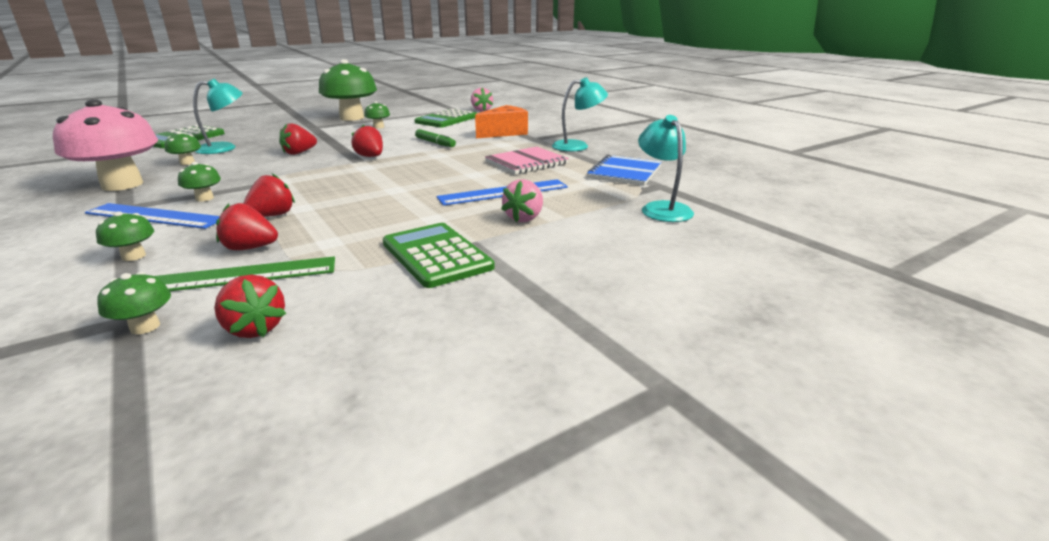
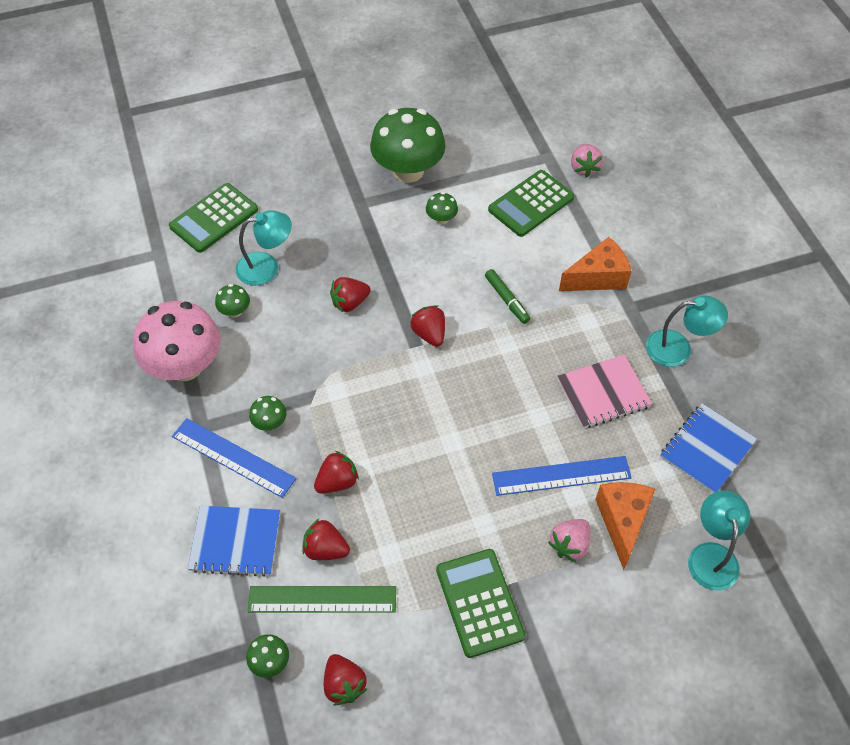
camera: 15 degrees right, 30 degrees up
(133, 256) = (235, 541): green mushroom -> blue notebook
(570, 204) = (622, 522): none -> orange cheese

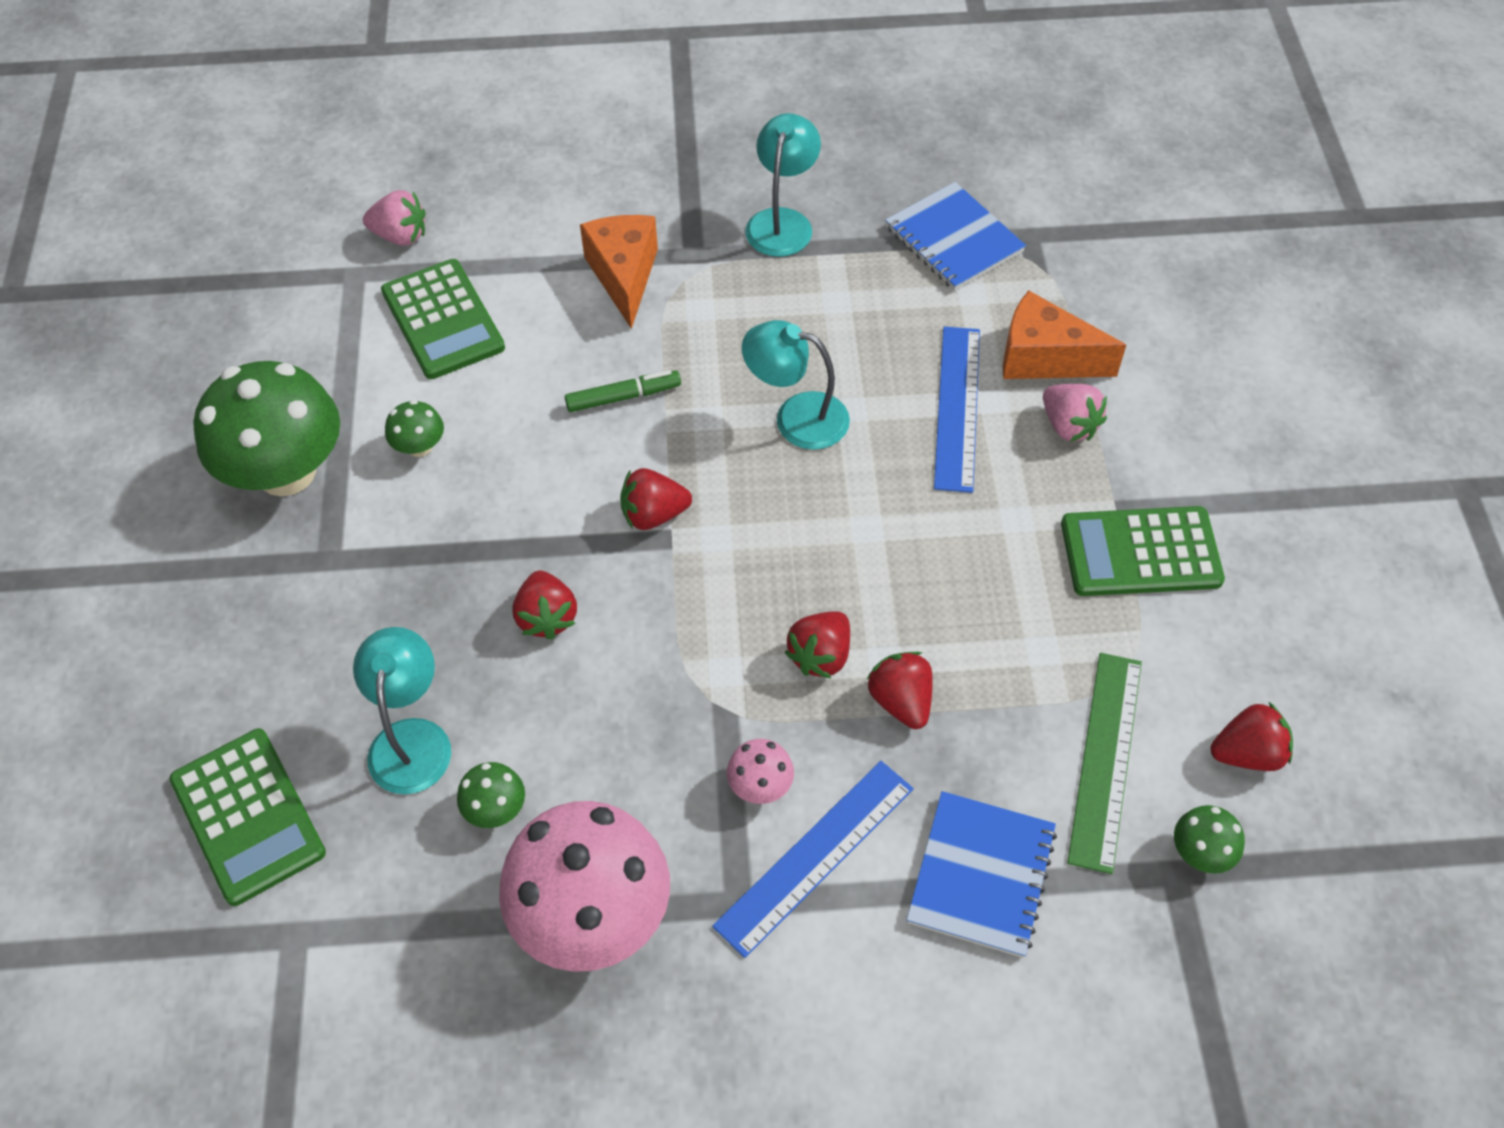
camera: 75 degrees left, 0 degrees up
(270, 423) = (760, 786): green mushroom -> pink mushroom
(325, 549) = (1019, 739): red strawberry -> red strawberry (820, 656)
(603, 393) = (832, 324): pink notebook -> none
(711, 555) = (1110, 280): turquoise lamp -> turquoise lamp (796, 417)

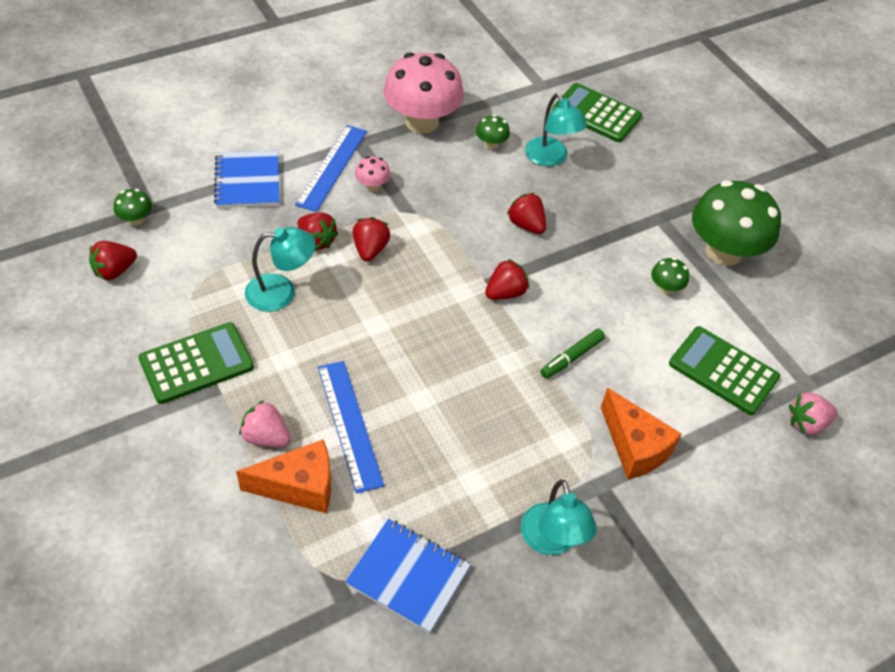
camera: 150 degrees right, 5 degrees down
(796, 417) = (454, 381): turquoise lamp -> turquoise lamp (281, 292)
(1104, 759) = (196, 246): green ruler -> none

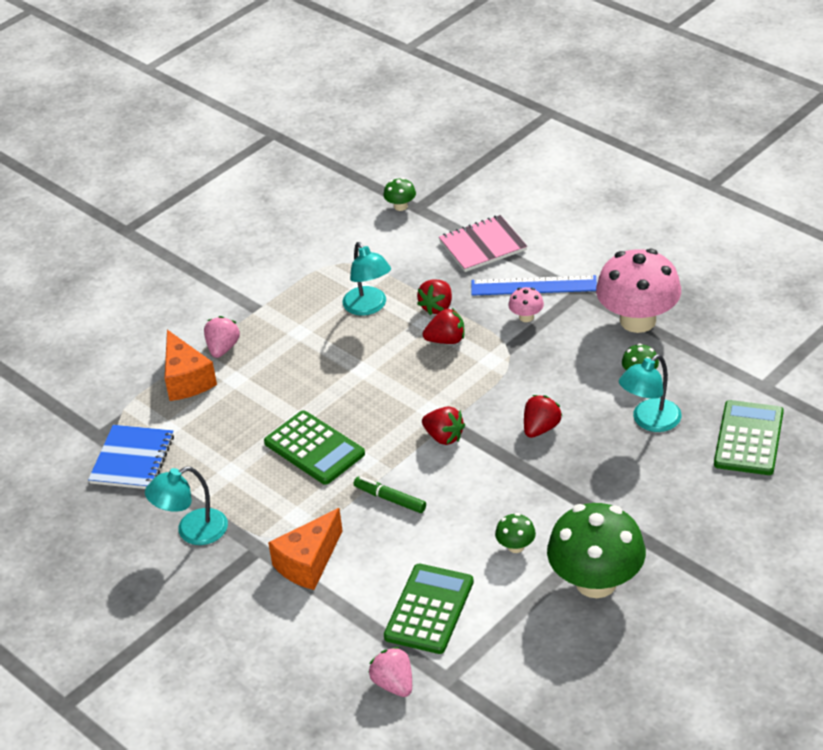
camera: 80 degrees right, 10 degrees down
(114, 271) = (341, 217): red strawberry -> none
(196, 363) = (274, 290): green calculator -> green calculator (314, 448)
(248, 181) = (482, 246): blue notebook -> pink notebook
(350, 424) = (254, 387): blue ruler -> none

